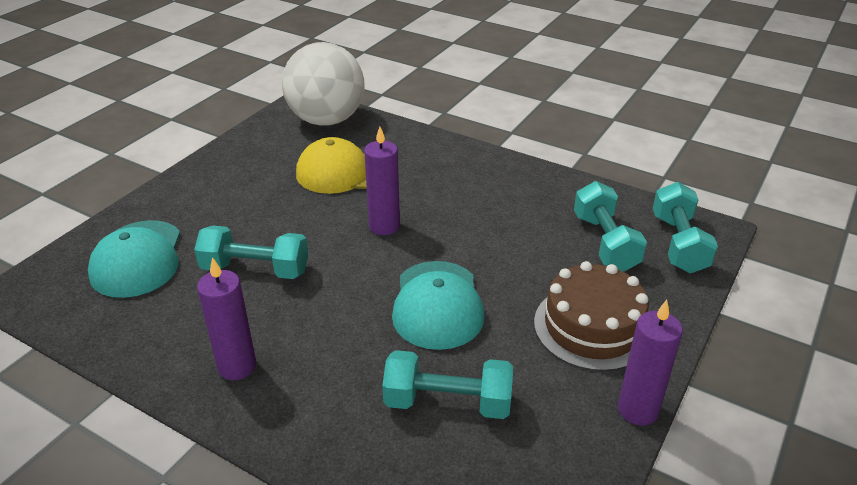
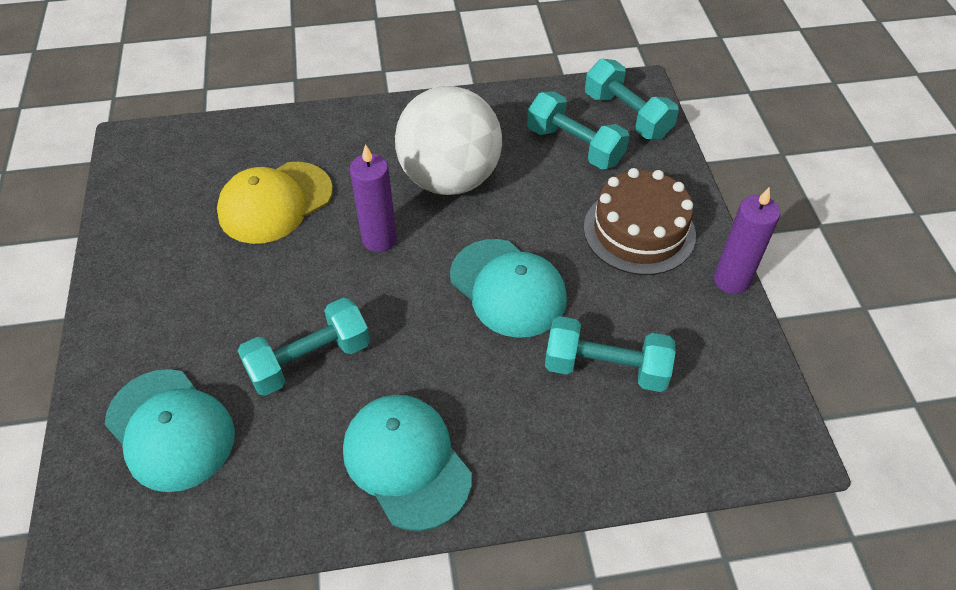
camera: 40 degrees left, 15 degrees up
(237, 366) = (406, 462): purple candle -> turquoise cap
(326, 120) = (184, 151): white ball -> white ball (449, 179)
(447, 402) = (605, 368): turquoise dumbbell -> turquoise dumbbell turned 45 degrees clockwise

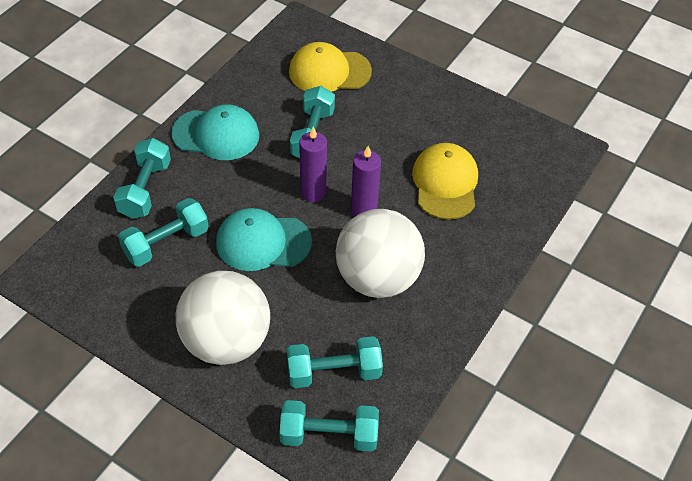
camera: 130 degrees right, 0 degrees up
(170, 429) = (329, 71): turquoise cap -> yellow cap
(567, 458) = (145, 189): none -> turquoise dumbbell
(639, 231) = (226, 341): brown cake -> white ball
(731, 280) = (139, 354): purple candle -> purple candle (313, 192)

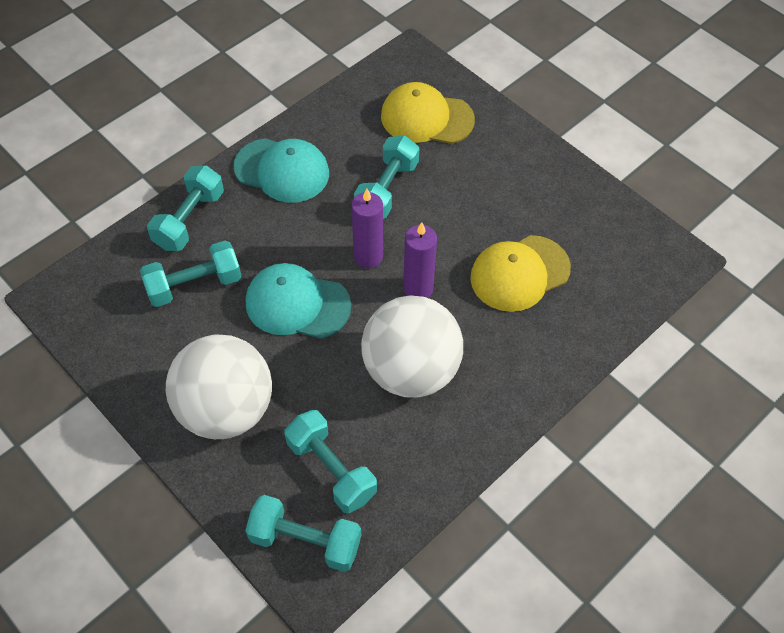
camera: 15 degrees right, 5 degrees up
(334, 372) = (331, 470): turquoise dumbbell -> turquoise dumbbell turned 45 degrees clockwise
(445, 183) = (519, 273): yellow cap -> yellow cap turned 135 degrees counterclockwise

